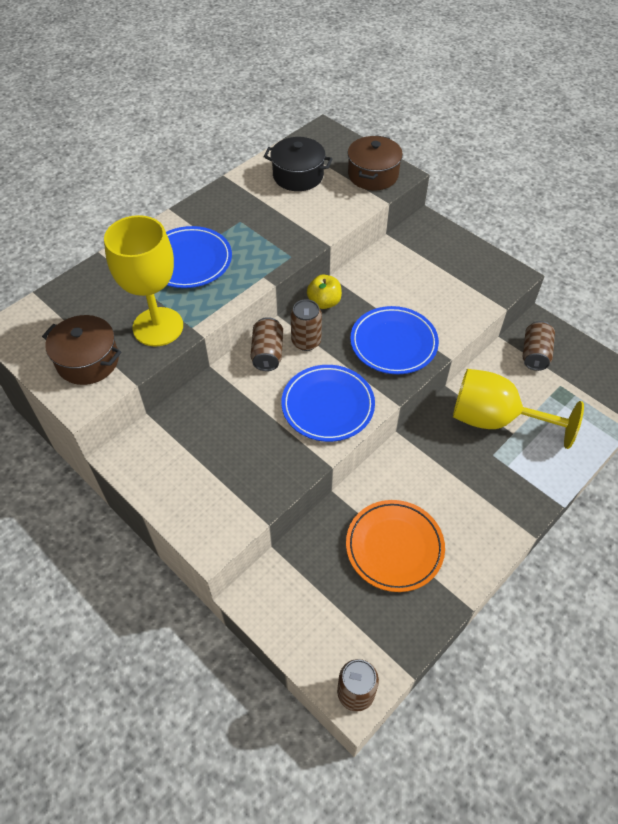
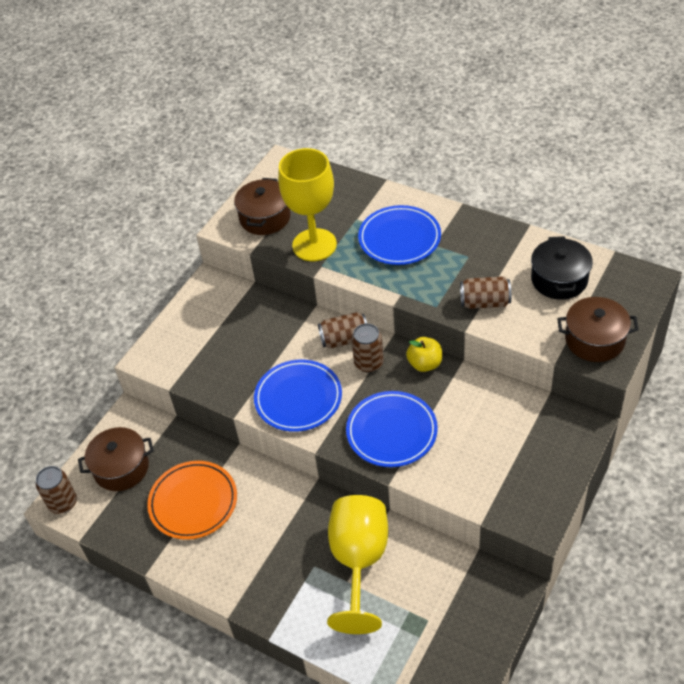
camera: 80 degrees right, 5 degrees down
(326, 617) = (121, 468): none -> brown pot
(535, 354) = (465, 589): brown can -> brown can (485, 302)

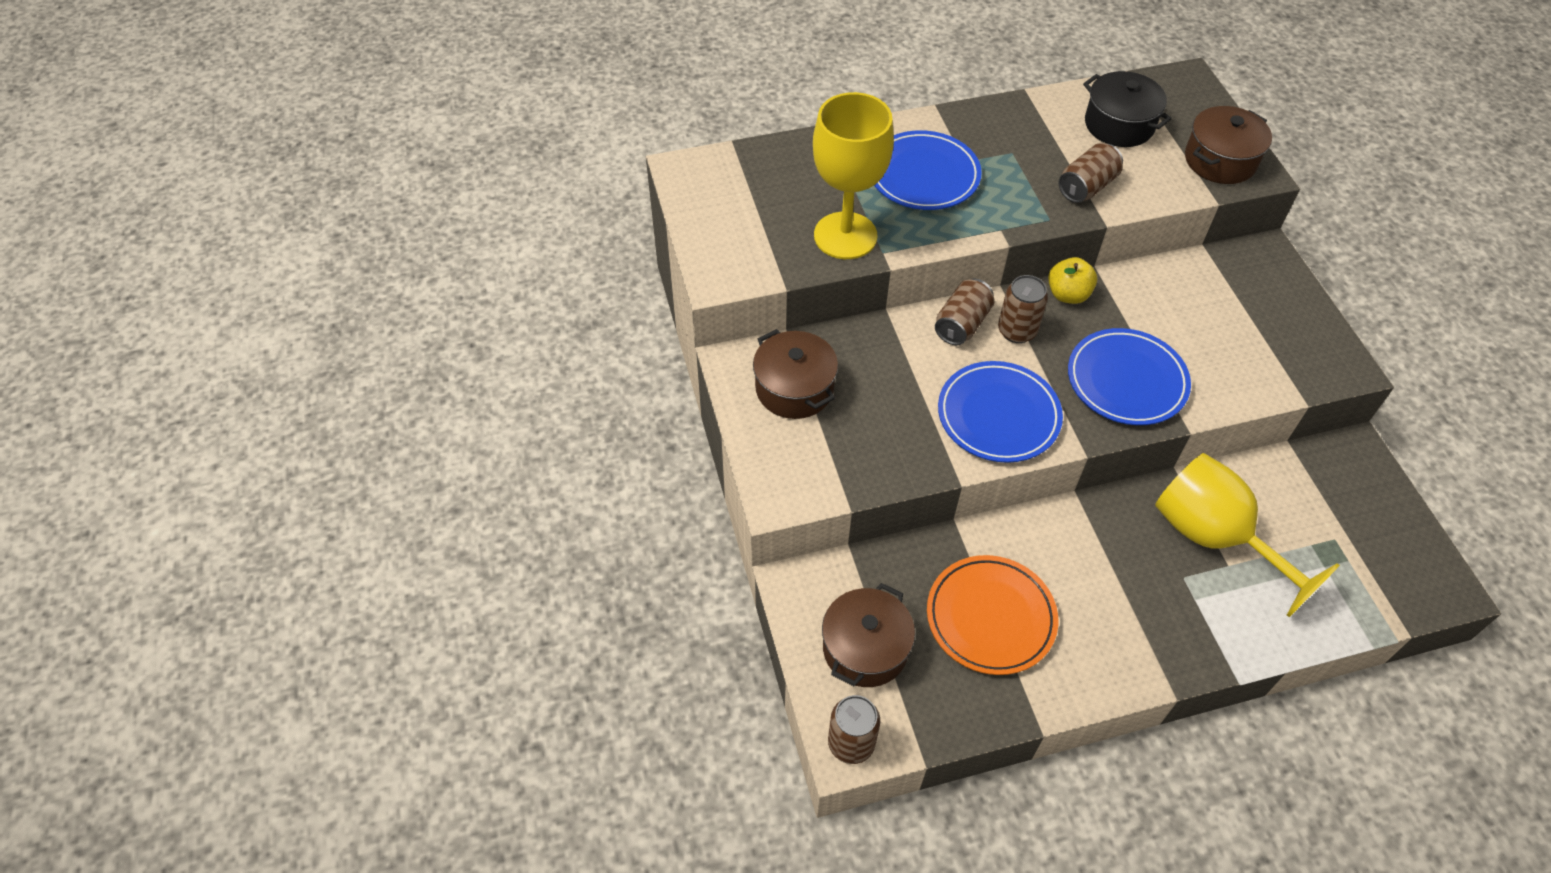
camera: 50 degrees left, 5 degrees up
(265, 217) = (749, 240): brown pot -> brown pot (794, 388)

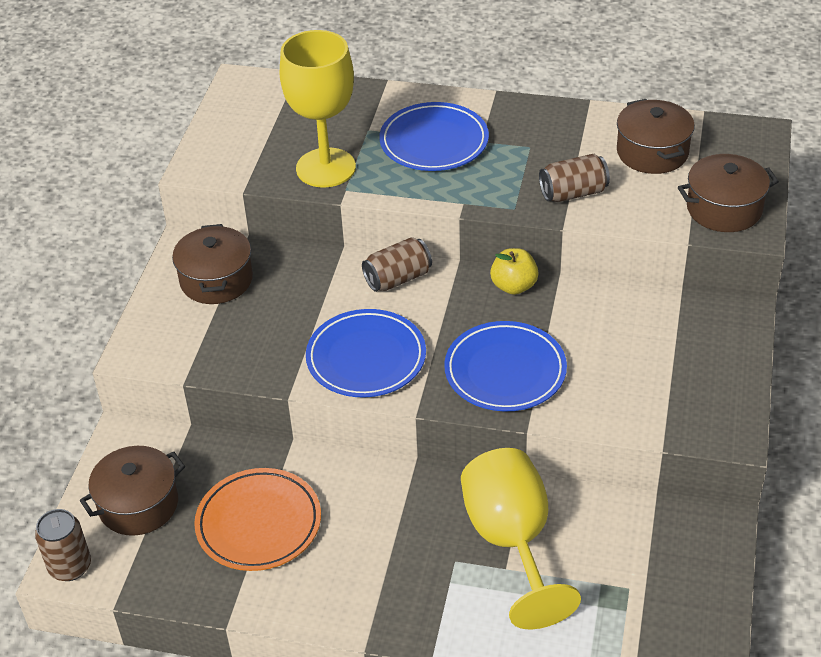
camera: 30 degrees right, 10 degrees down
(1017, 331) = (441, 299): brown can -> none
(1119, 125) = (652, 152): black pot -> brown pot

